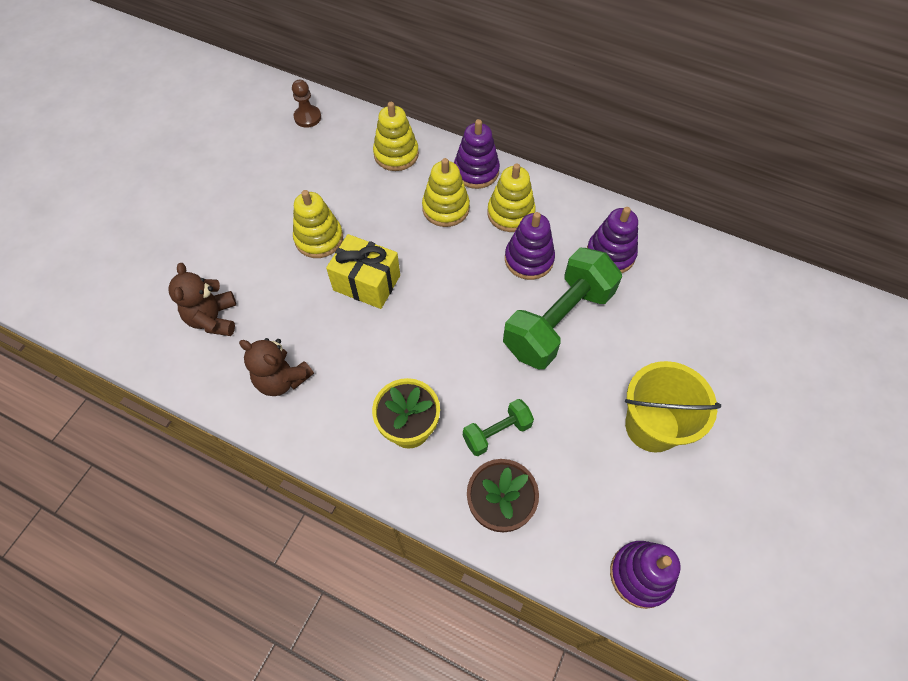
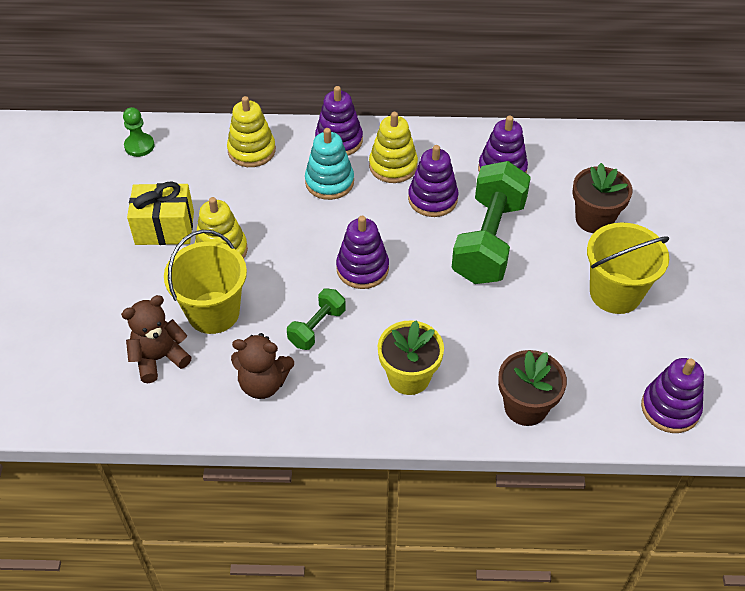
camera: 25 degrees left, 10 degrees down
(213, 318) = (159, 358): brown teddy bear -> brown teddy bear turned 90 degrees clockwise
(280, 294) = (213, 312): none -> yellow bucket
(307, 117) = (139, 146): brown pawn -> green pawn
(366, 283) = (293, 272): yellow gift -> yellow gift (164, 228)
(427, 304) = (362, 269): none -> purple stacking toy
(445, 208) = (329, 182): yellow stacking toy -> turquoise stacking toy
(497, 432) = (488, 349): green dumbbell -> green dumbbell (317, 327)
(673, 339) = (594, 219): none -> brown flower pot

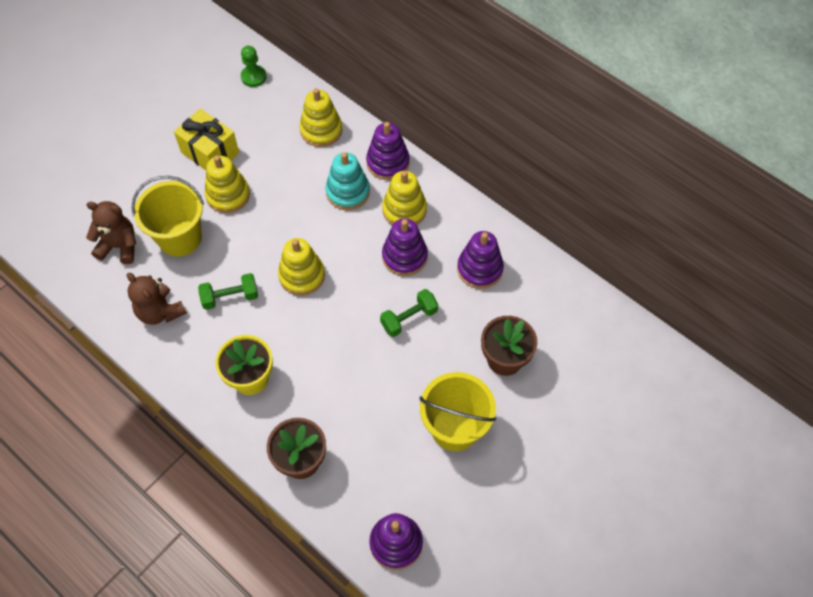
camera: 40 degrees right, 10 degrees up
(362, 269) = (302, 276): purple stacking toy -> yellow stacking toy
(488, 240) = (409, 318): green dumbbell -> green dumbbell, size x0.49

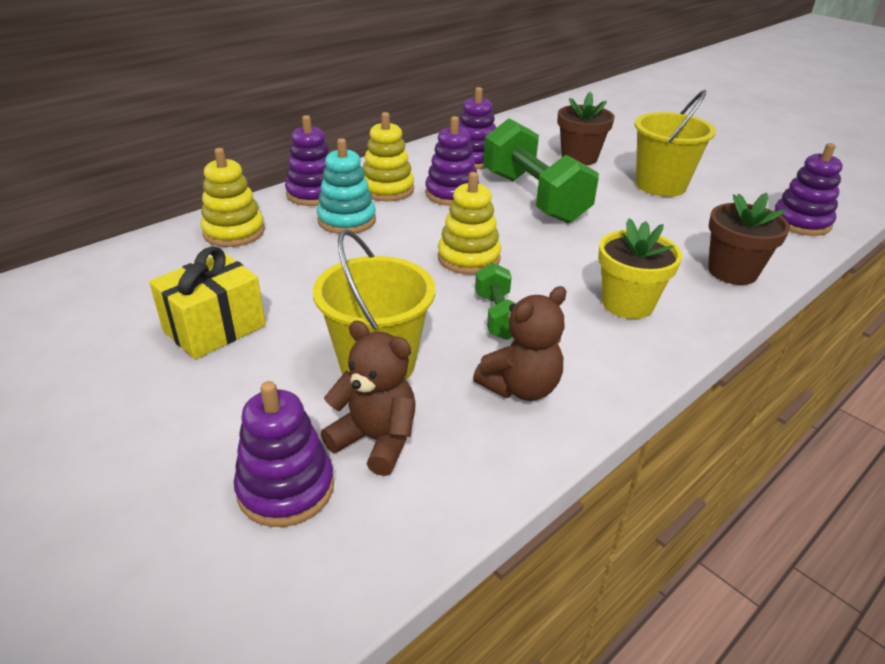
camera: 85 degrees left, 25 degrees down
(89, 215) = (286, 488): none -> purple stacking toy
(119, 246) = (376, 440): brown teddy bear -> brown teddy bear turned 105 degrees clockwise
(228, 195) = (310, 313): yellow stacking toy -> none
(253, 77) = (86, 281): green pawn -> none
(409, 318) = (534, 197): green dumbbell -> green dumbbell, size x2.02

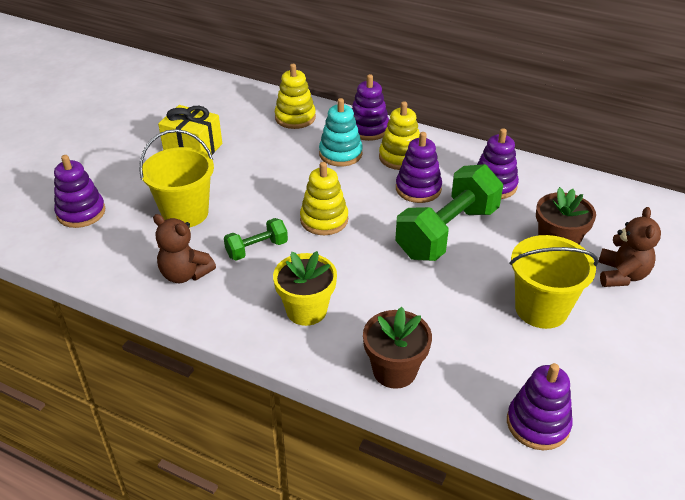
camera: 70 degrees right, 5 degrees up
(376, 440) = (122, 230): brown teddy bear -> brown teddy bear (621, 275)

